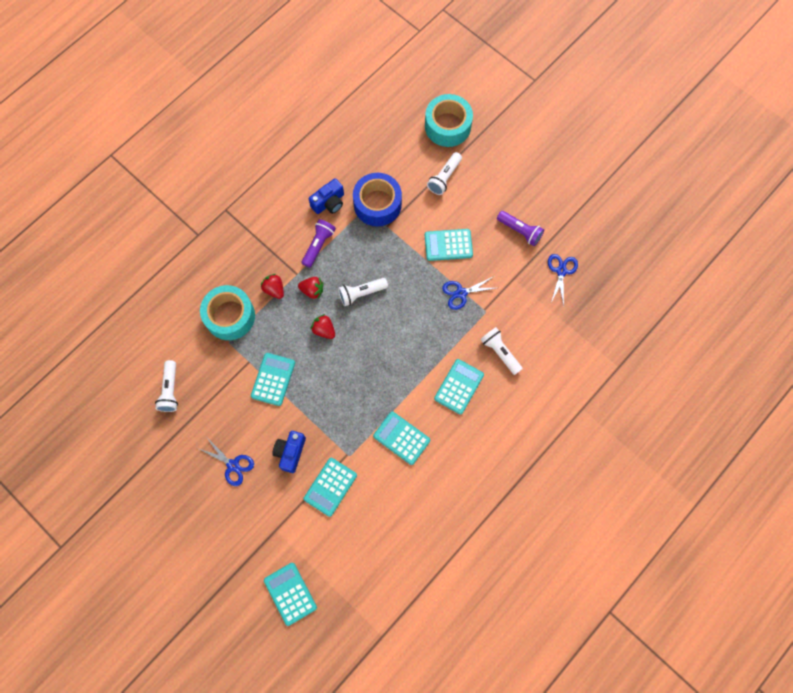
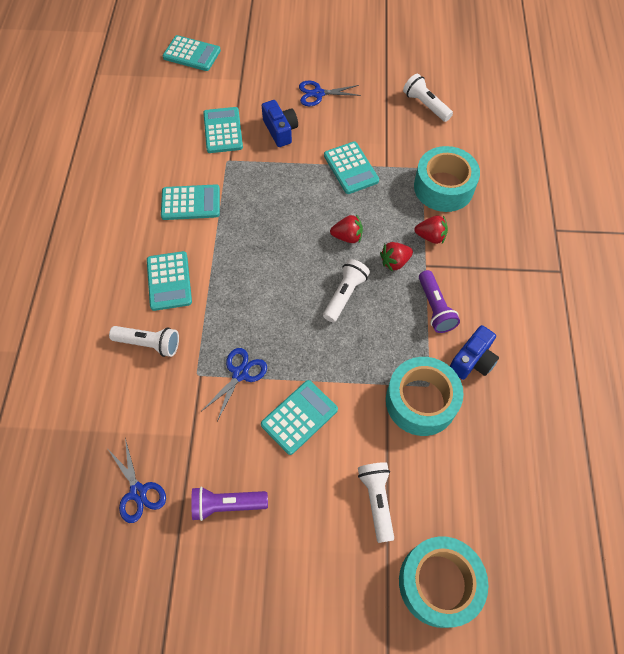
camera: 140 degrees right, 10 degrees down
(329, 202) = (472, 360): blue camera -> blue camera turned 150 degrees counterclockwise
(377, 204) = (421, 401): blue tape -> turquoise tape

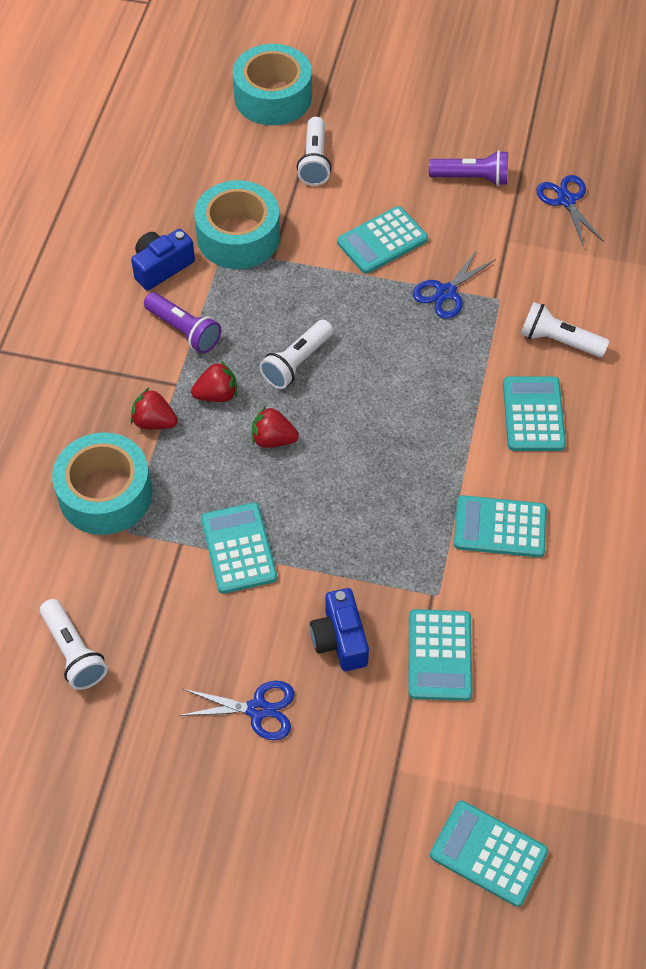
camera: 170 degrees left, 5 degrees down
(435, 308) = (184, 330): purple flashlight -> purple flashlight turned 135 degrees clockwise

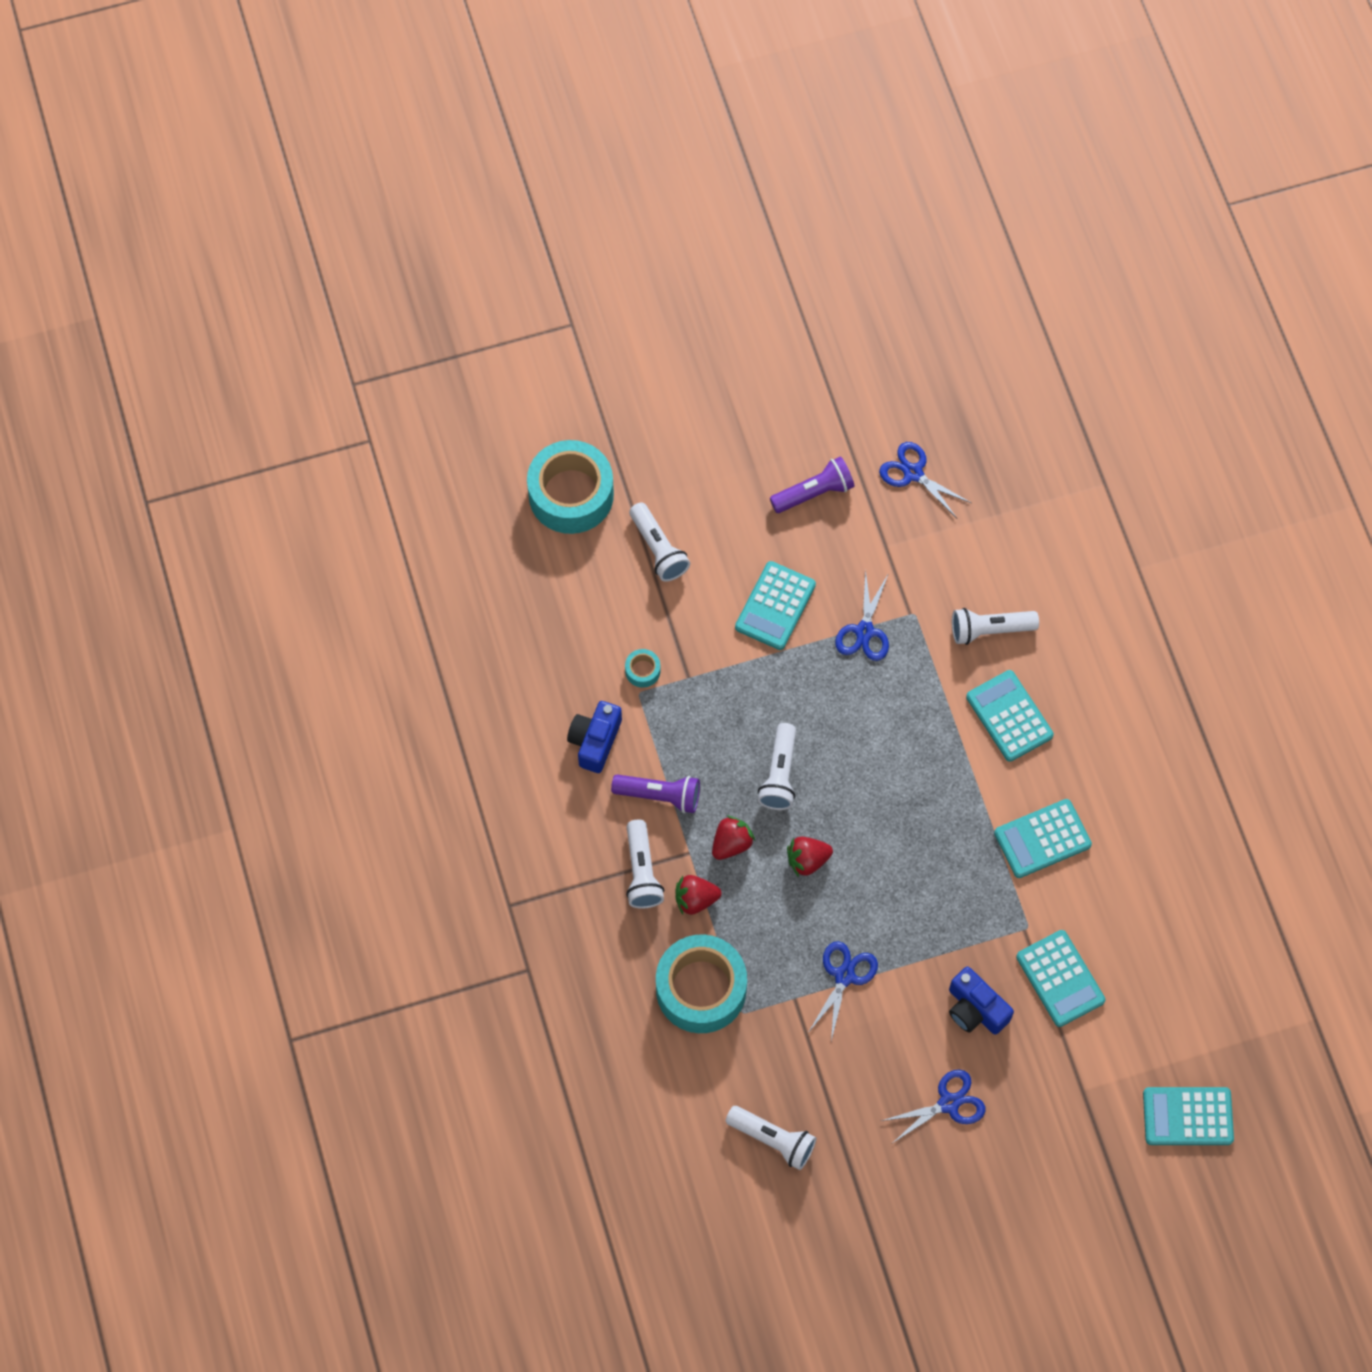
camera: 30 degrees left, 10 degrees up
(126, 379) = (642, 871): none -> white flashlight
(238, 236) = (642, 671): turquoise tape -> turquoise tape, size x0.40
(239, 548) = (844, 976): turquoise calculator -> blue scissors

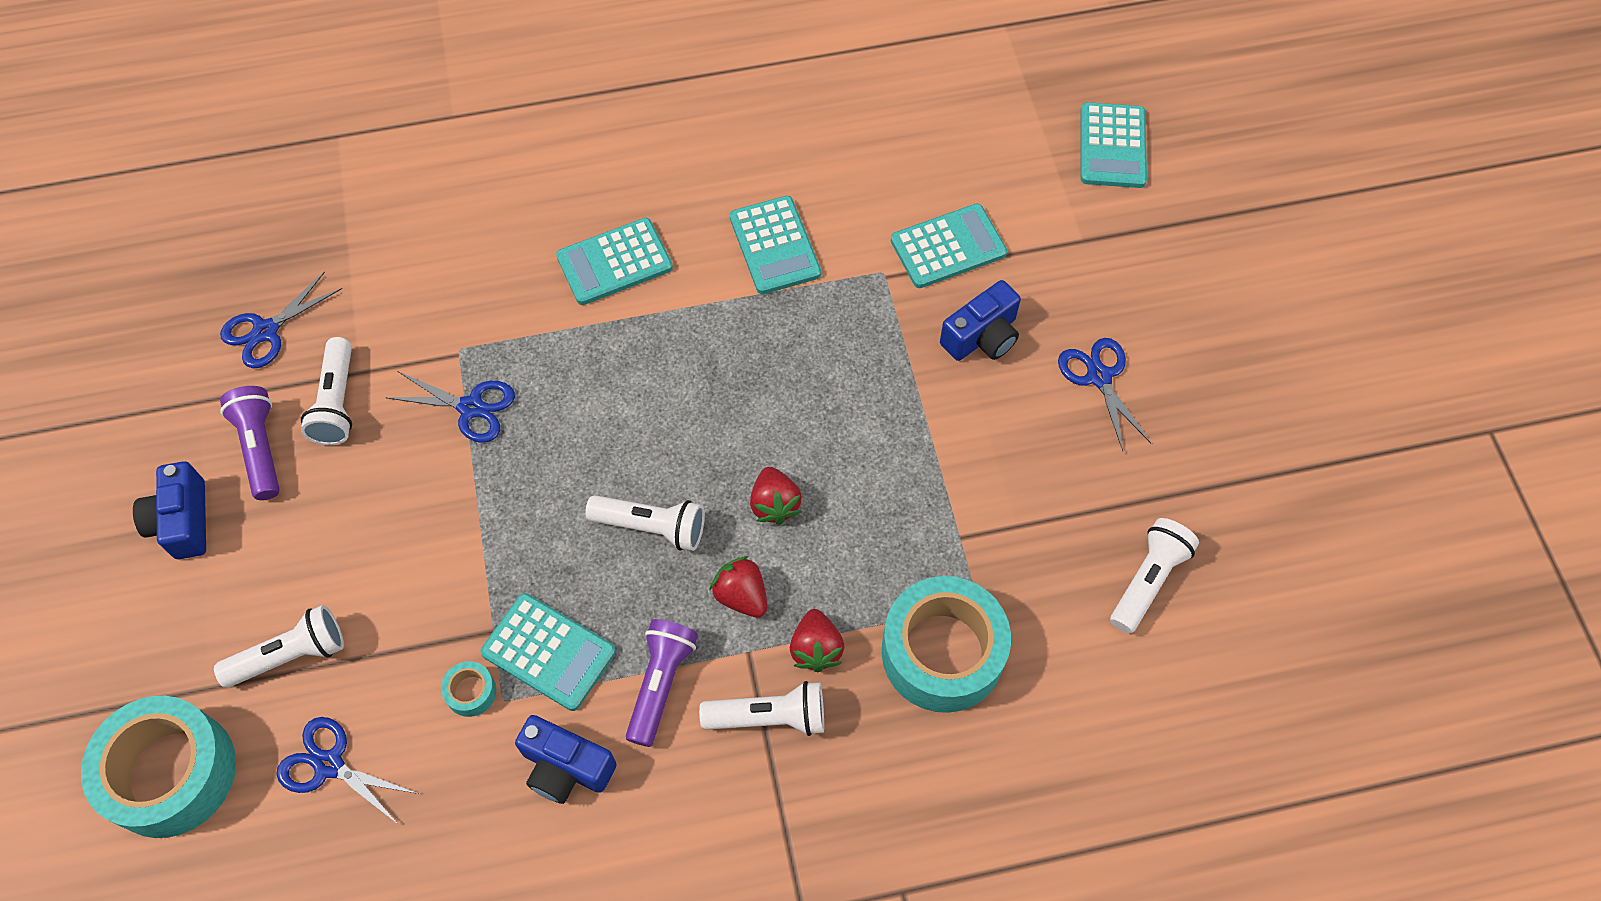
camera: 85 degrees left, 5 degrees down
(751, 455) = (183, 521): none -> blue camera
(775, 606) = (412, 511): turquoise calculator -> turquoise calculator (548, 652)
(844, 976) = (933, 475): blue scissors -> blue scissors (329, 765)
(990, 630) = (498, 271): white flashlight -> white flashlight (337, 402)

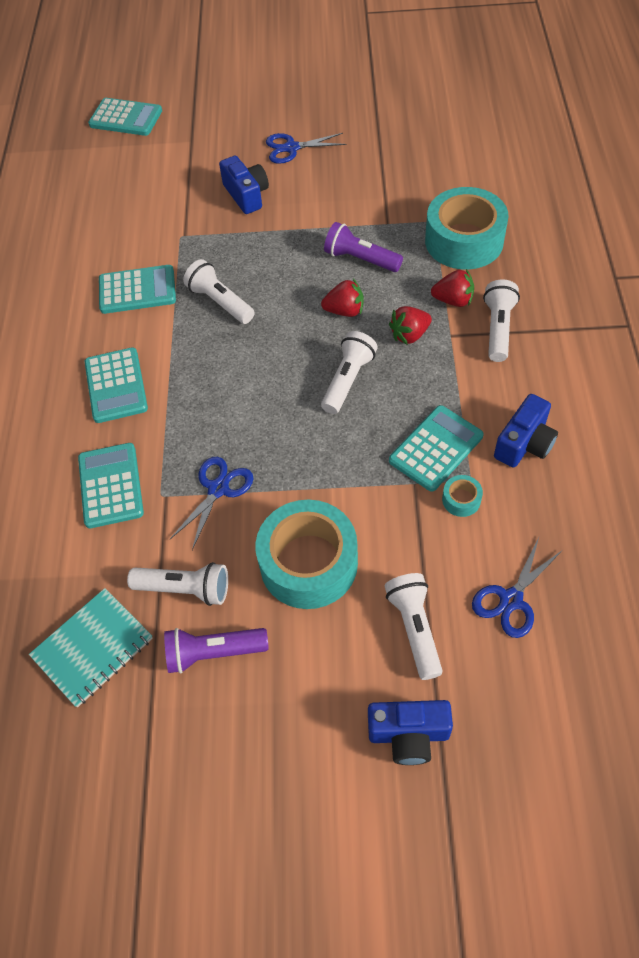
camera: 75 degrees left, 5 degrees down
(171, 773) = (509, 725): turquoise tape -> turquoise tape (308, 563)
(183, 521) = (272, 720): blue camera -> blue camera (408, 734)
(266, 331) = (93, 648): blue scissors -> turquoise notebook
(660, 683) = (468, 384): purple flashlight -> purple flashlight (360, 259)
(948, 247) = (172, 202): turquoise calculator -> turquoise calculator (111, 485)
(1148, 580) = (430, 148): white flashlight -> white flashlight (220, 302)

